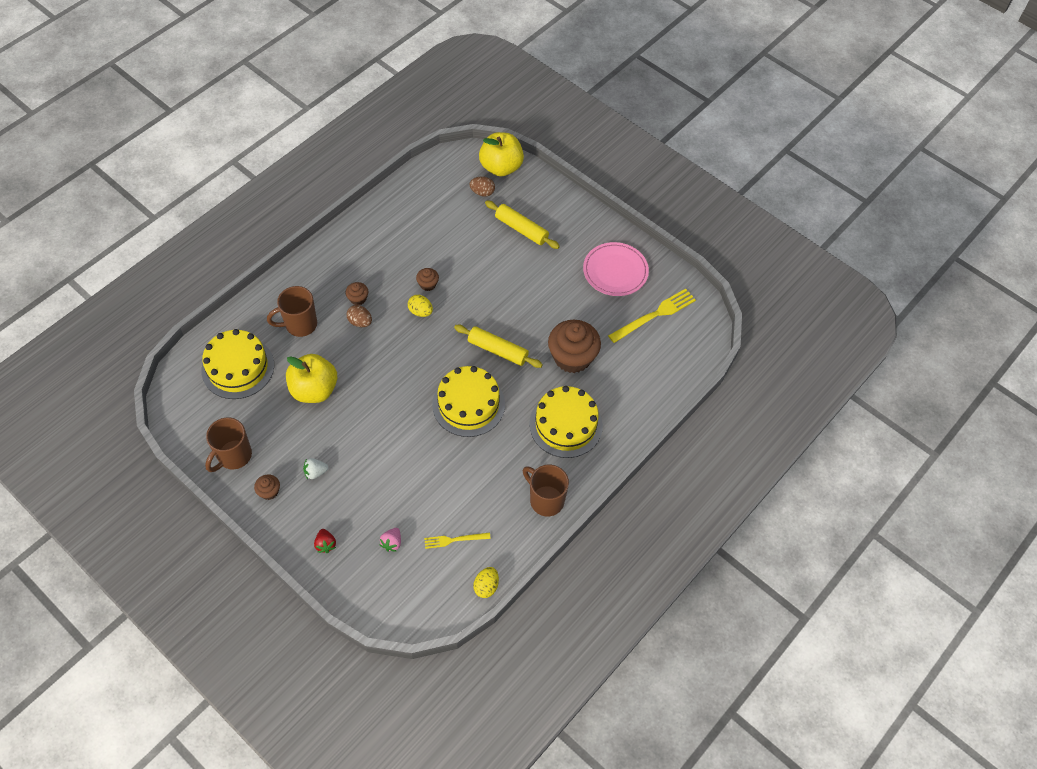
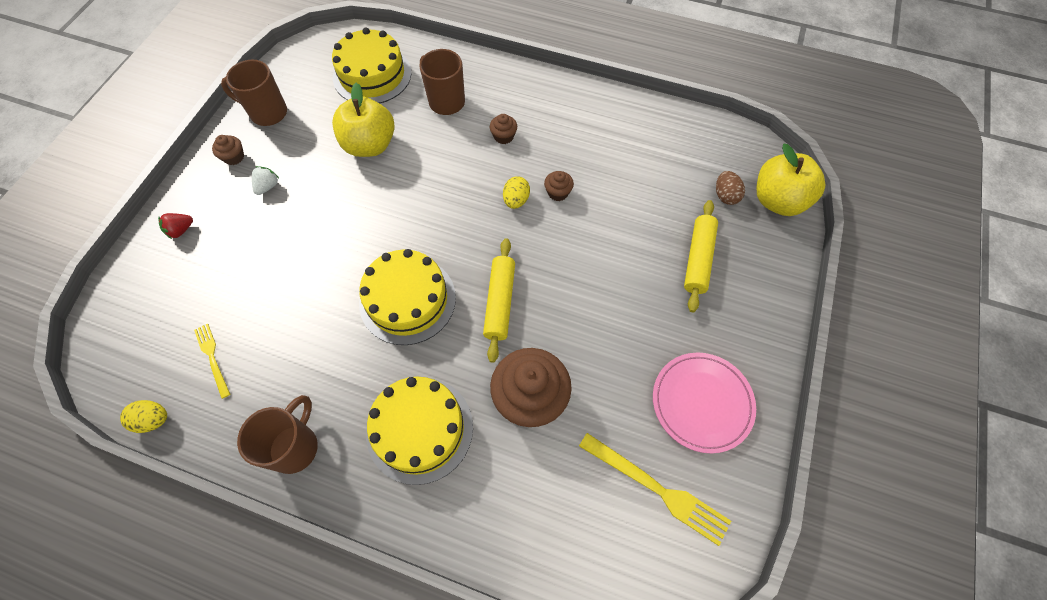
camera: 70 degrees right, 5 degrees up
(315, 472) = (268, 186): white strawberry -> white strawberry turned 60 degrees clockwise
(360, 322) = (474, 150): brown egg -> none
(392, 543) = (195, 293): pink strawberry -> none

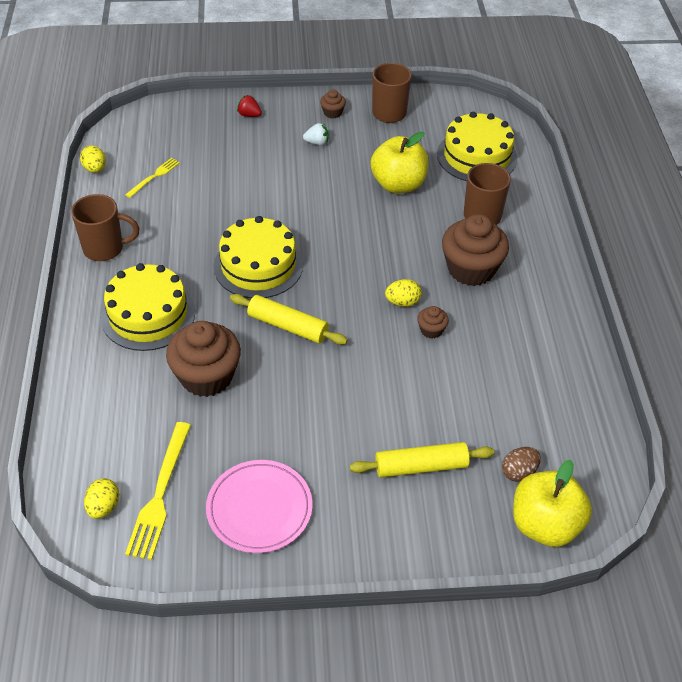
camera: 65 degrees right, 15 degrees down
(499, 302) = (288, 326): yellow rolling pin -> yellow rolling pin turned 45 degrees clockwise
(503, 136) = (471, 269): brown cupcake -> brown cupcake, size x2.23
(655, 552) = (103, 507): none -> yellow egg

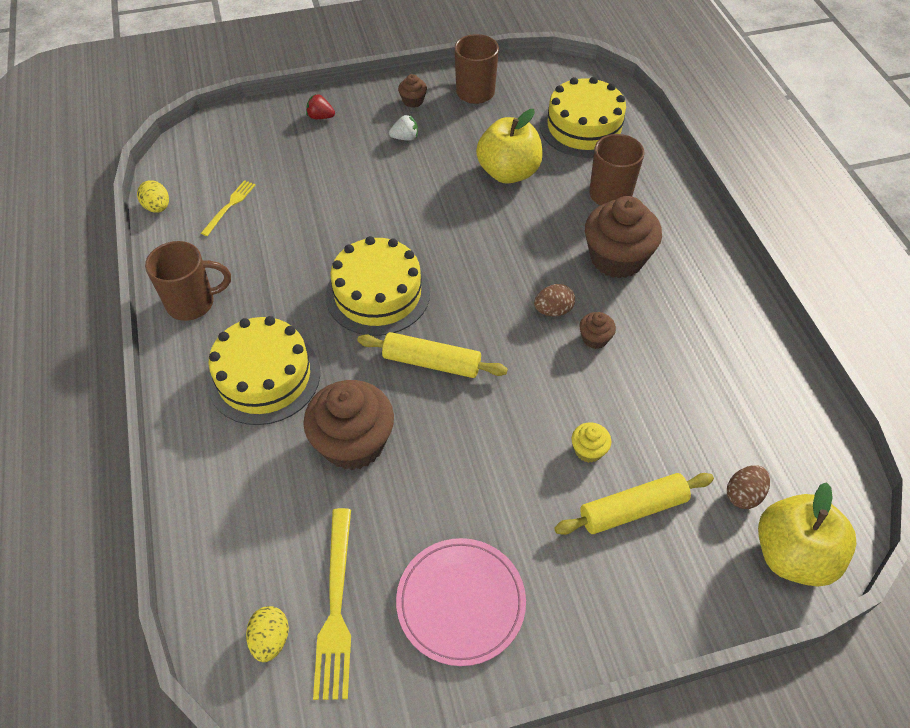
camera: 10 degrees left, 5 degrees up
(398, 415) = (588, 450): none -> yellow cupcake
(402, 302) = (553, 310): yellow egg -> brown egg

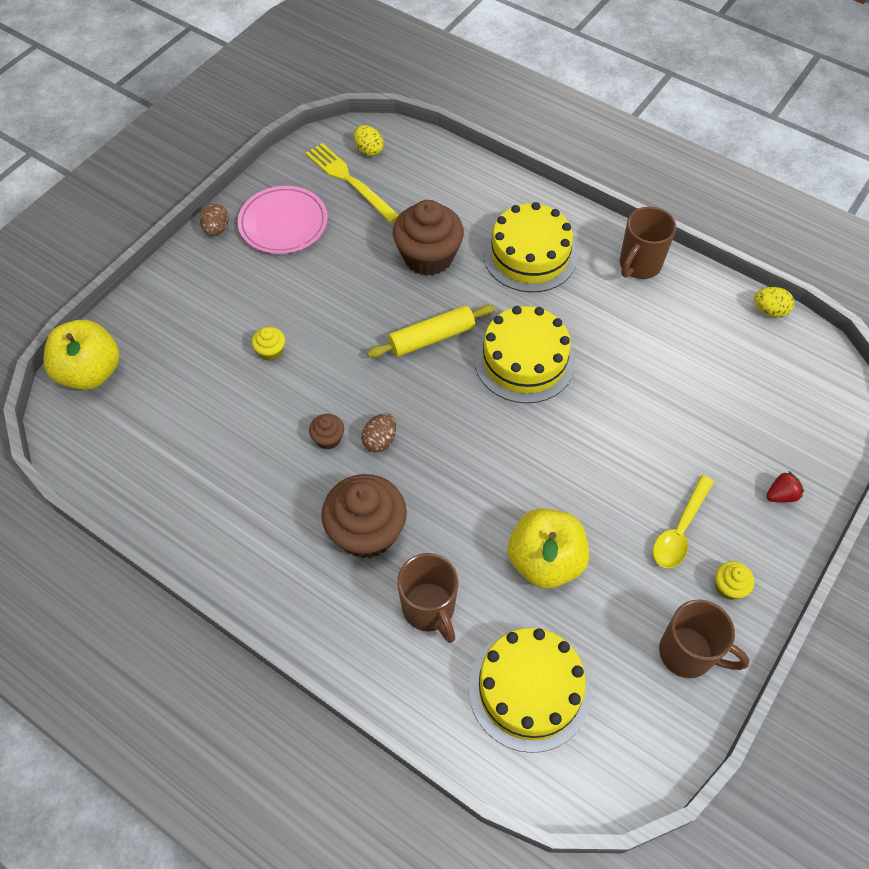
camera: 140 degrees right, 5 degrees up
(229, 206) = (722, 350): yellow fork -> none
(405, 138) = (679, 530): white strawberry -> yellow spoon
(413, 101) = (729, 587): brown cupcake -> yellow cupcake
(632, 509) = (215, 333): yellow rolling pin -> none
(743, 495) = (143, 391): brown egg -> brown egg (216, 229)

